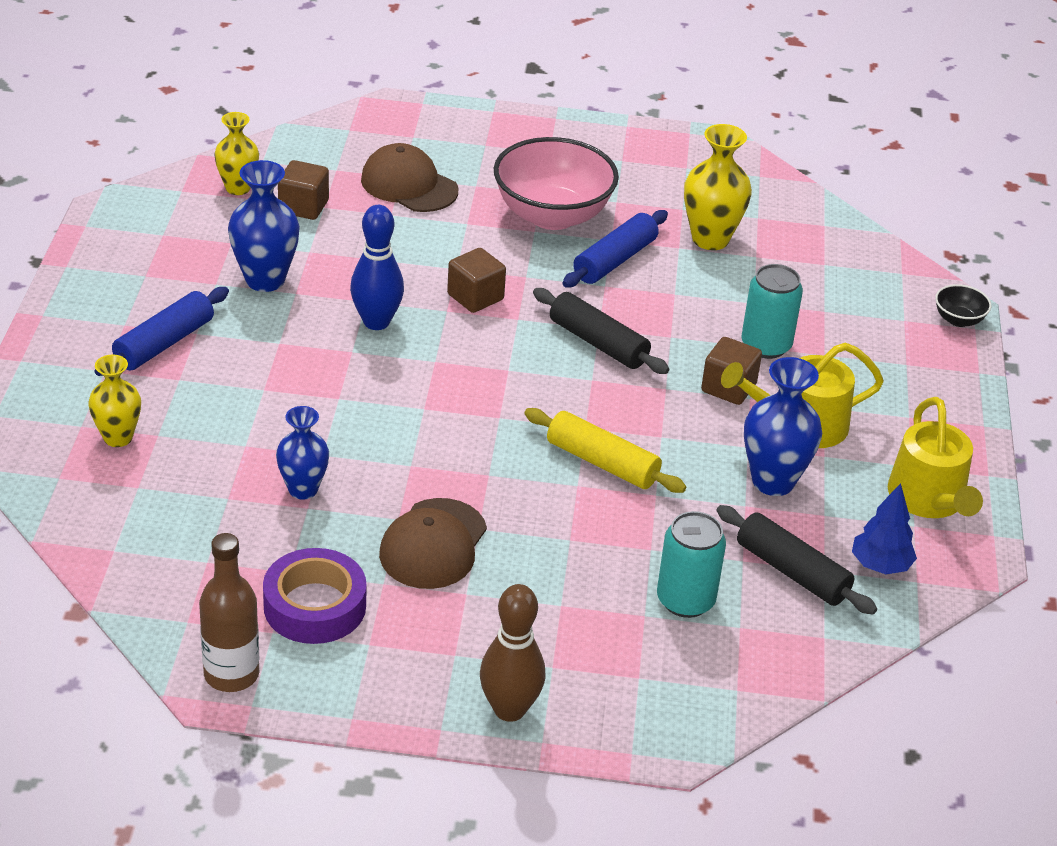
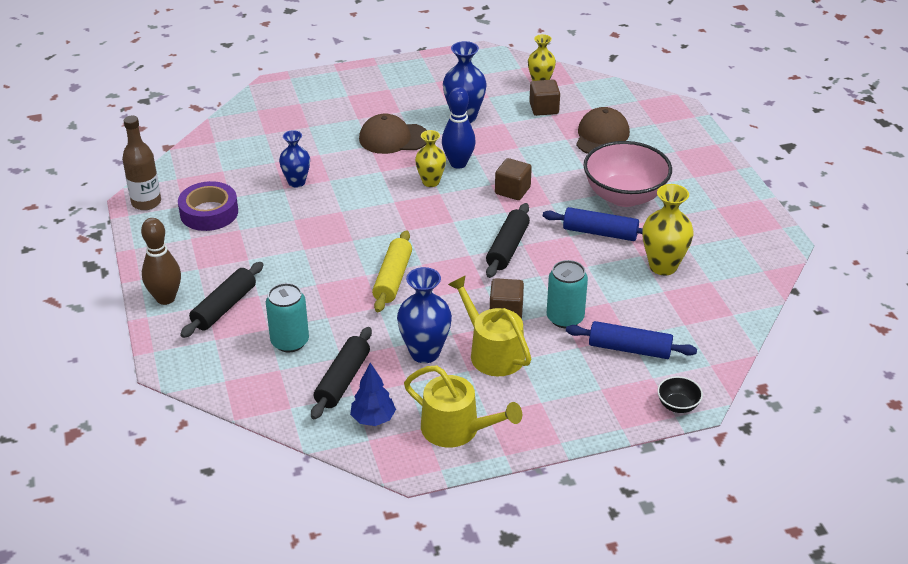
camera: 70 degrees right, 0 degrees up
(118, 437) = (298, 116): yellow vase -> yellow vase (431, 182)
(164, 343) = (383, 105): blue rolling pin -> blue rolling pin (629, 349)
(433, 544) = (280, 237): brown cap -> brown cap (393, 138)
(569, 648) = (224, 307): none -> black rolling pin
(929, 499) = (456, 429): yellow watering can -> yellow watering can turned 120 degrees counterclockwise

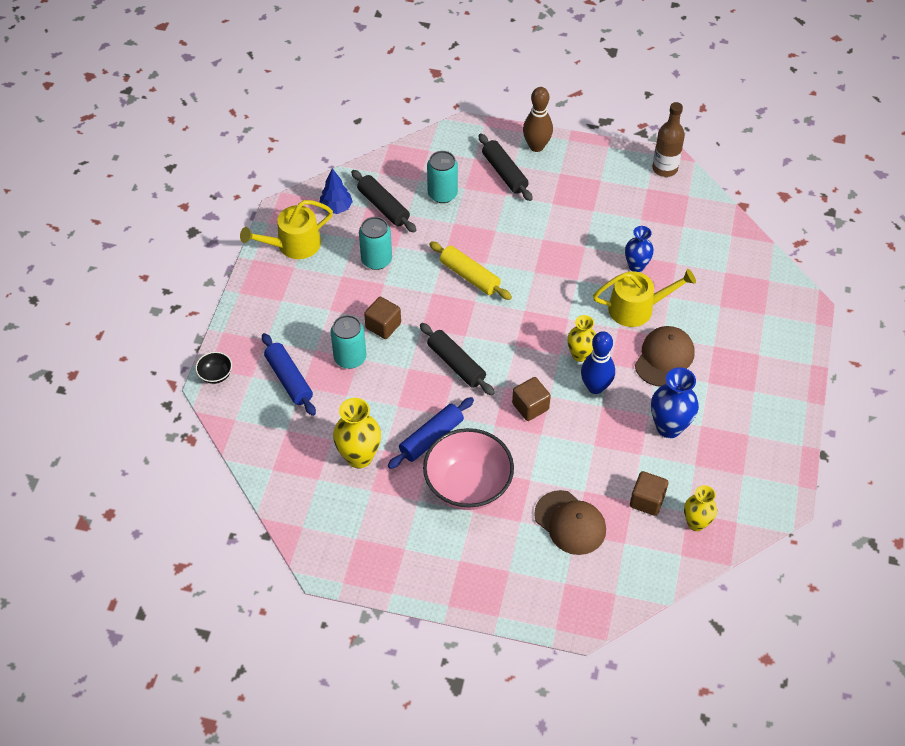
camera: 120 degrees right, 15 degrees up
(209, 212) = (627, 200): purple tape -> none
(425, 353) = (376, 260): blue vase -> turquoise can
(492, 352) = (348, 297): yellow watering can -> yellow watering can (636, 308)
(629, 349) = (289, 379): blue rolling pin -> blue rolling pin turned 75 degrees counterclockwise

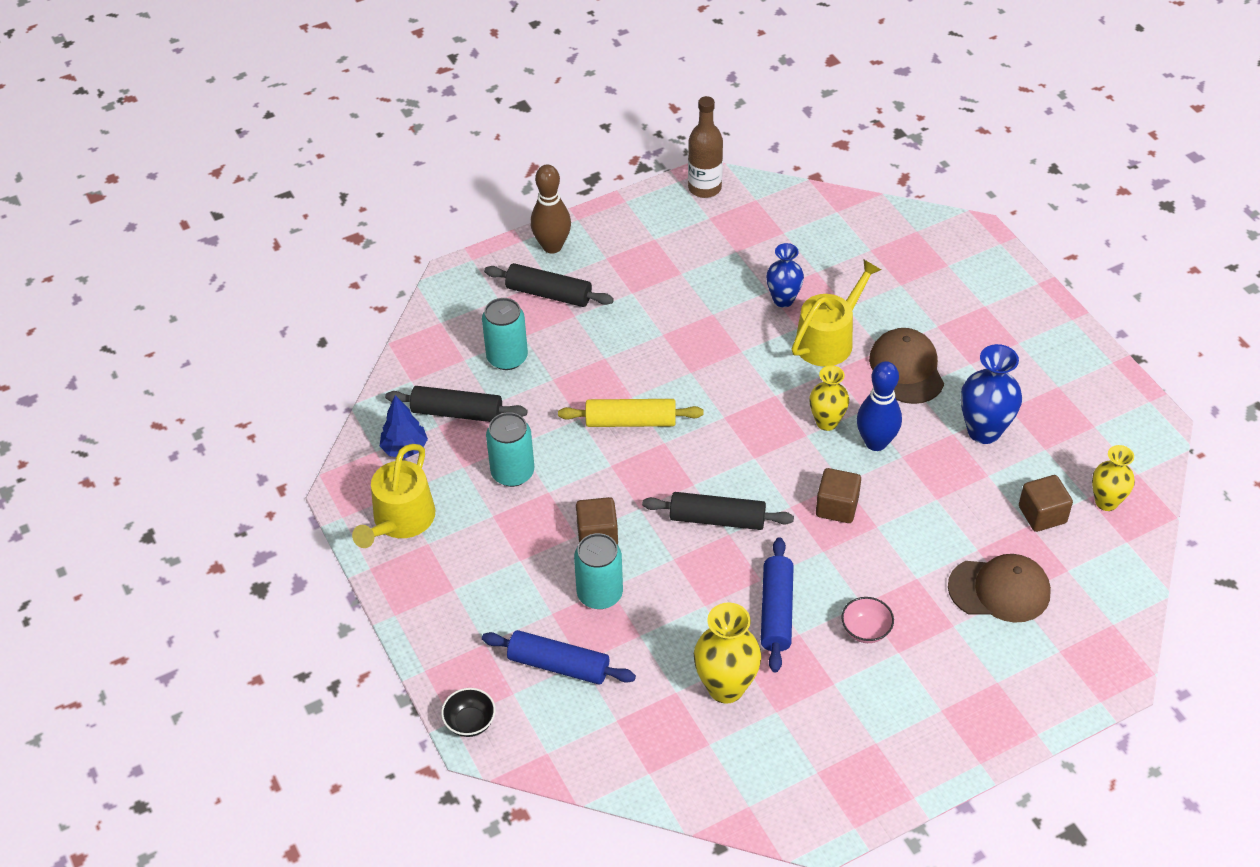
camera: 40 degrees left, 5 degrees down
(468, 486) = (865, 630): pink bowl -> pink bowl, size x0.43

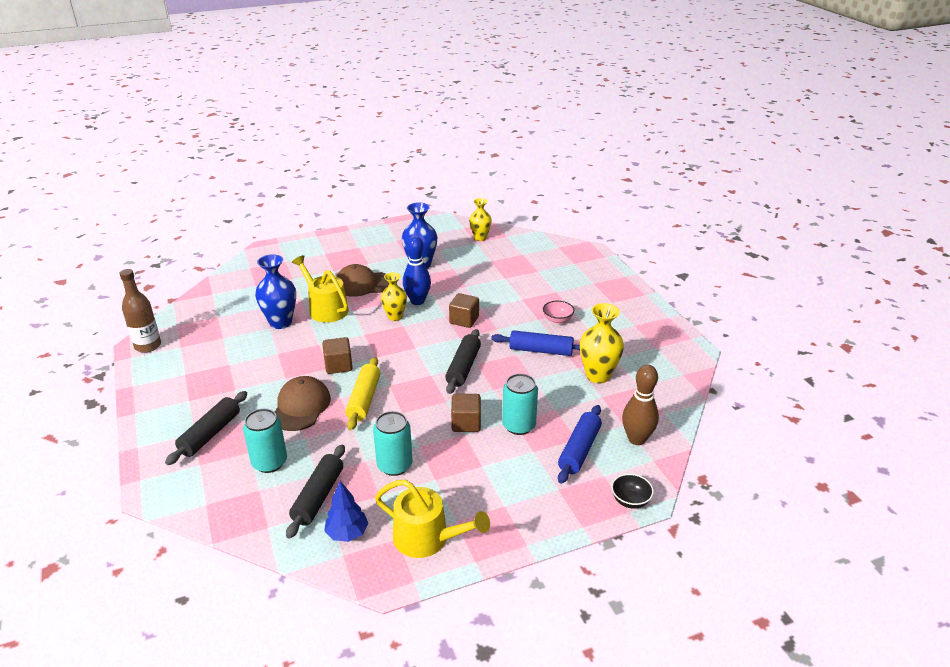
camera: 85 degrees left, 15 degrees down
(552, 246) = (156, 429): brown bowling pin -> brown bowling pin (636, 439)
(783, 300) = (280, 322): blue vase -> blue vase, size x1.50
(999, 590) = (533, 275): brown cap -> brown cap (301, 407)
(1042, 514) = (484, 256): brown cube -> brown cube (338, 365)

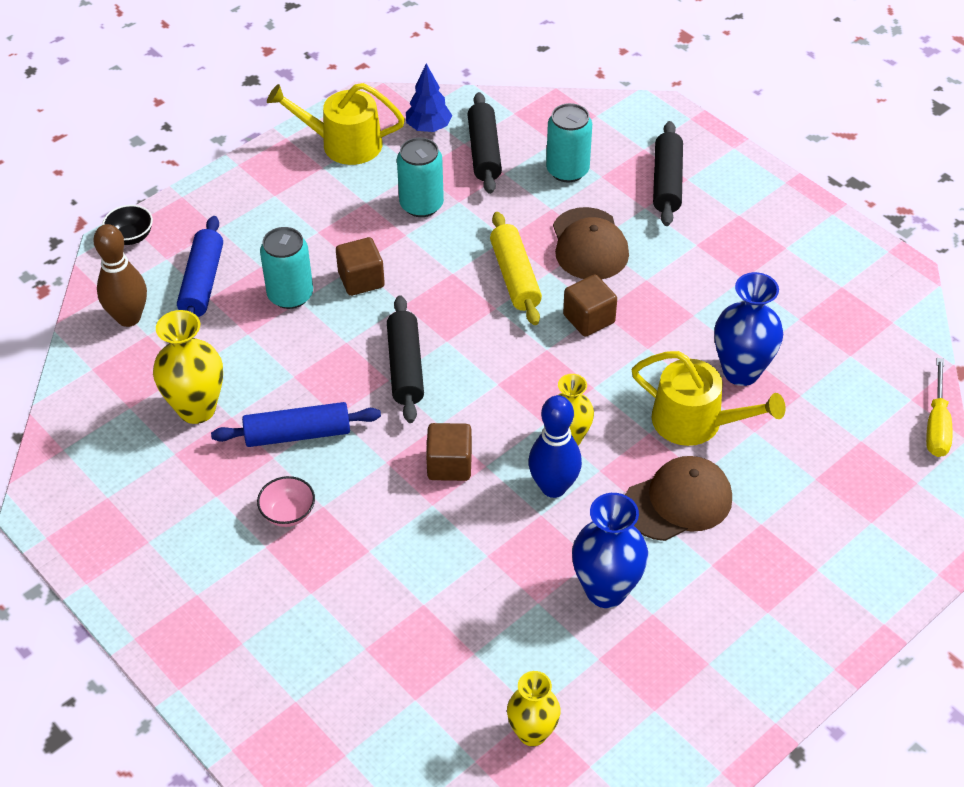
camera: 160 degrees right, 15 degrees up
(148, 346) = (887, 274): brown bottle -> none
(214, 283) = (936, 424): none -> yellow screwdriver

